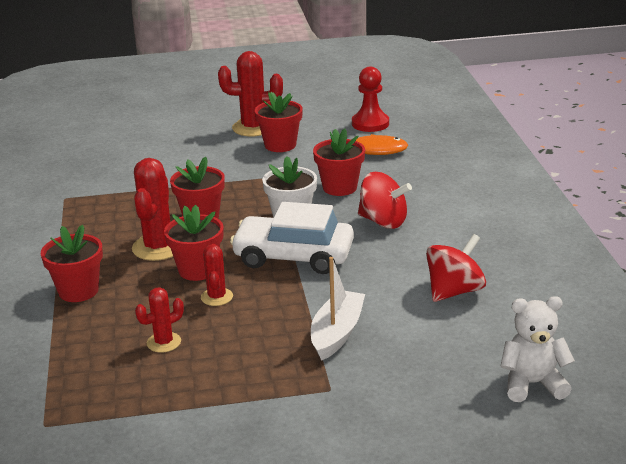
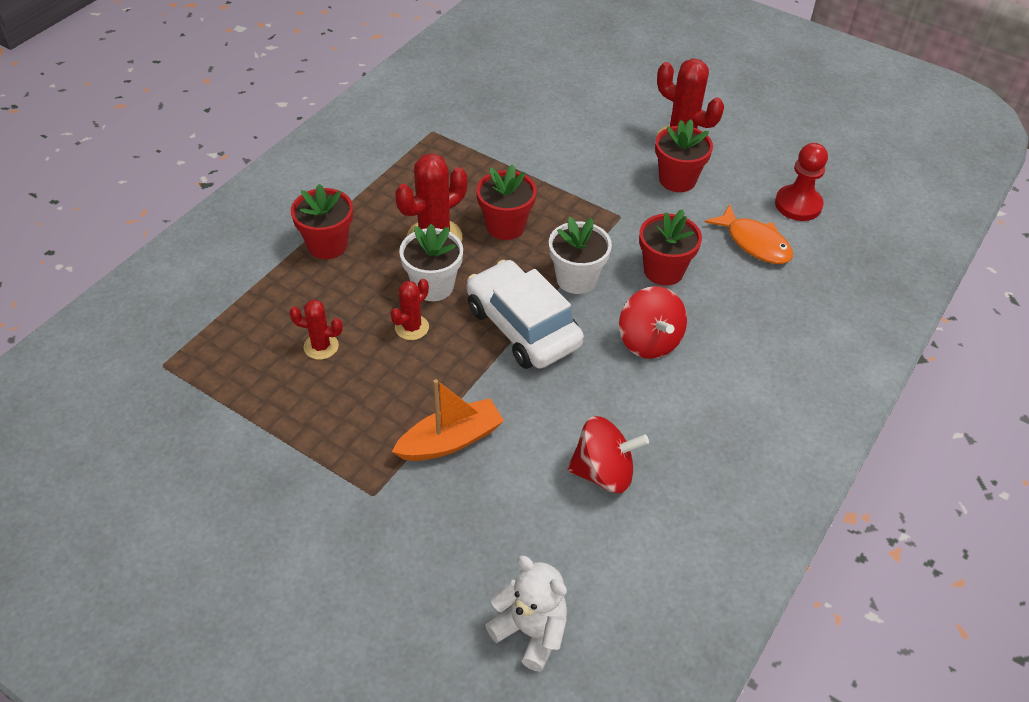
camera: 40 degrees right, 20 degrees up
(198, 270) = (433, 286): red flower pot -> white flower pot
(337, 333) = (450, 440): white boat -> orange boat

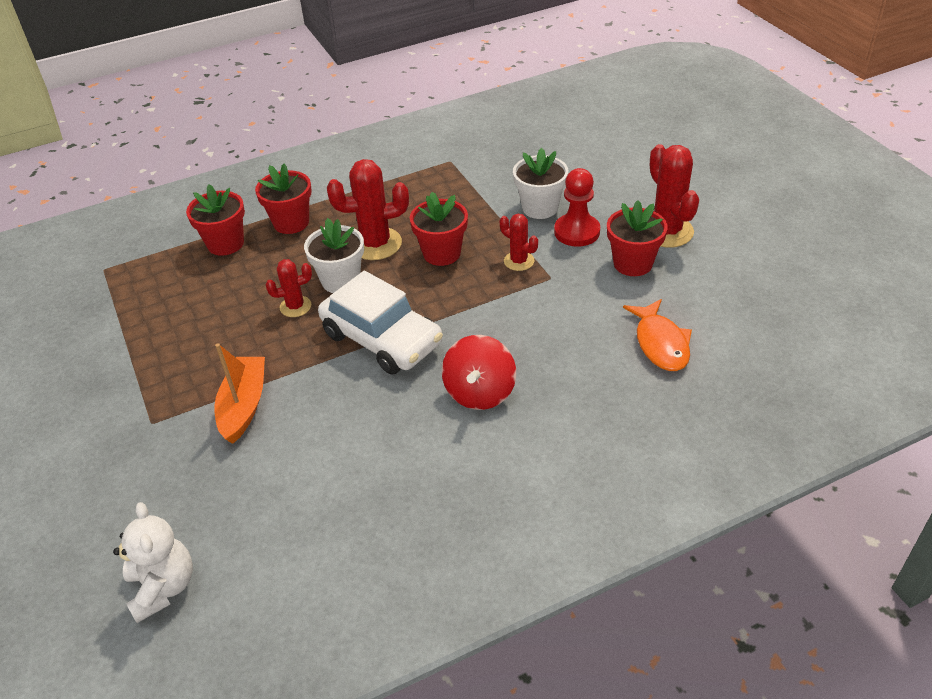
camera: 35 degrees right, 5 degrees down
(321, 346) = (217, 296): red cactus -> red cactus (519, 261)
(450, 440) = (244, 406): orange boat -> orange boat turned 90 degrees counterclockwise
(522, 327) = (382, 339): white car -> white car turned 135 degrees clockwise
(576, 279) = (463, 316): white flower pot -> white flower pot (540, 208)
(603, 472) = (339, 486): red spinning top -> none
(663, 271) = (548, 337): red flower pot -> red flower pot (225, 244)
(798, 205) = (738, 324): red pawn -> red pawn (577, 232)

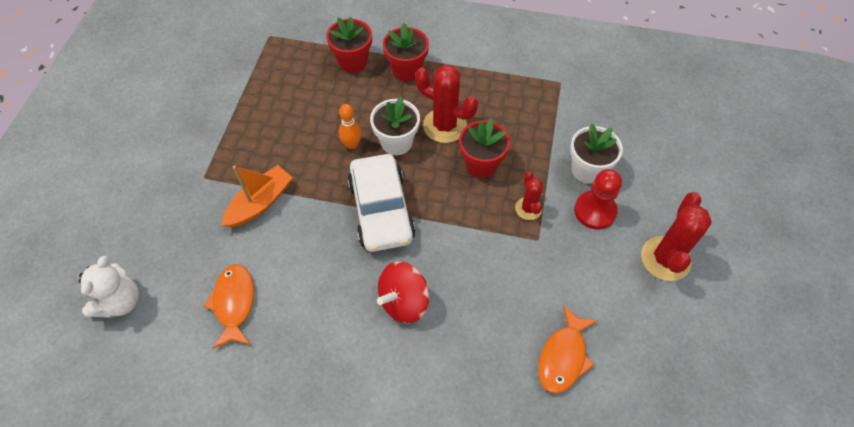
camera: 35 degrees right, 15 degrees up
(295, 306) = (352, 144): red cactus -> orange bowling pin
(304, 502) = (234, 303): none -> orange fish
(633, 263) = (610, 270): red flower pot -> none

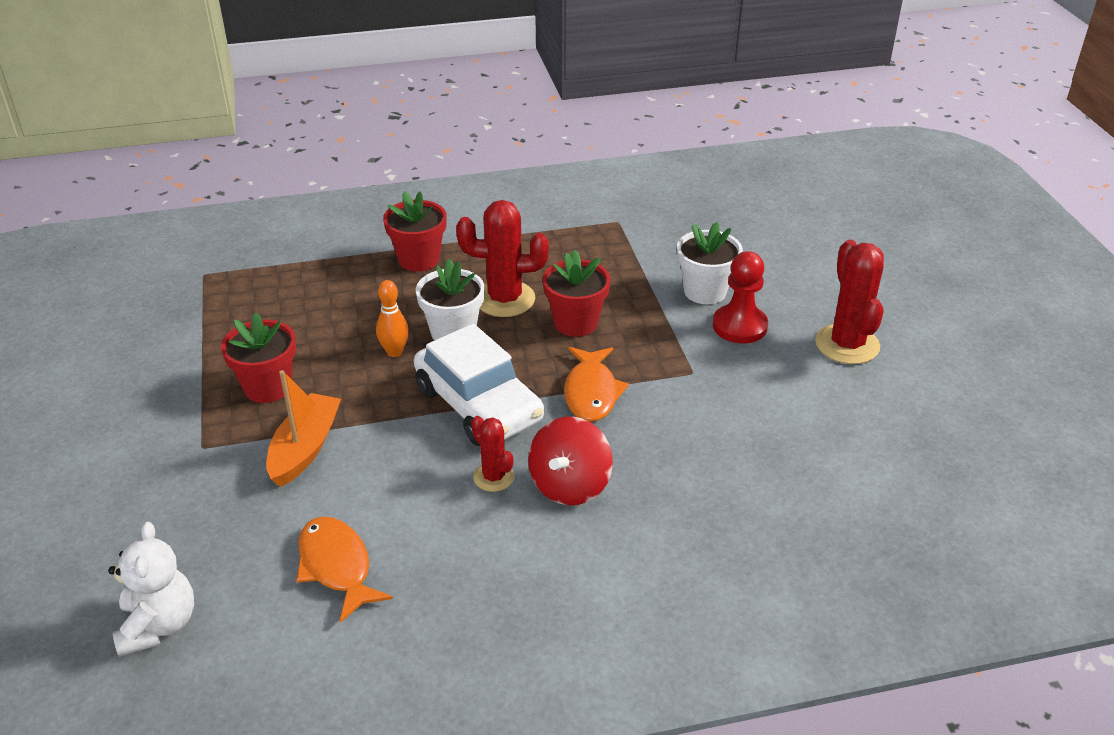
camera: 25 degrees left, 20 degrees down
(353, 61) = (340, 270): red flower pot -> red flower pot (268, 387)
(528, 208) = (661, 347): red cactus -> red cactus (493, 477)
(563, 356) = (798, 471): orange fish -> orange fish (591, 392)

